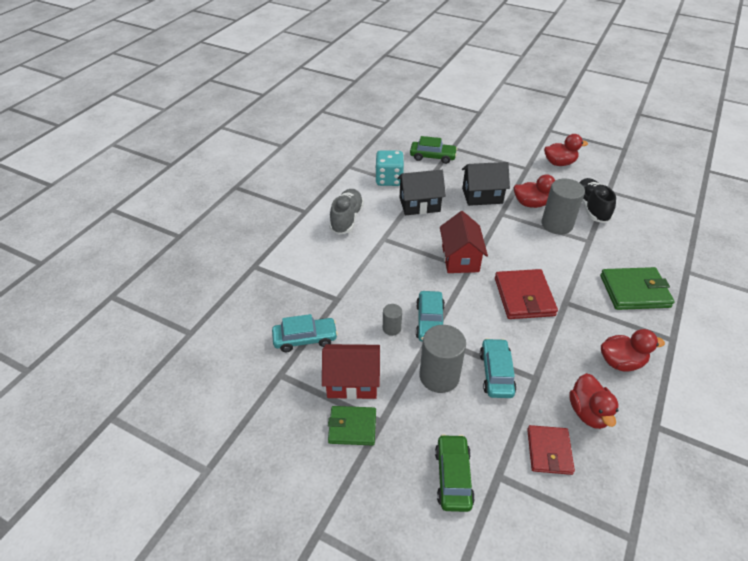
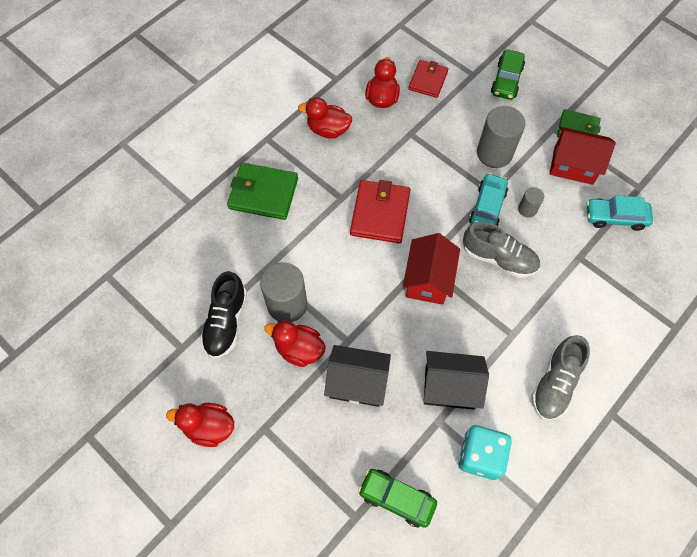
camera: 165 degrees left, 20 degrees up
(407, 284) = (498, 258): none -> grey shoe
(496, 373) = (443, 144): turquoise car -> none

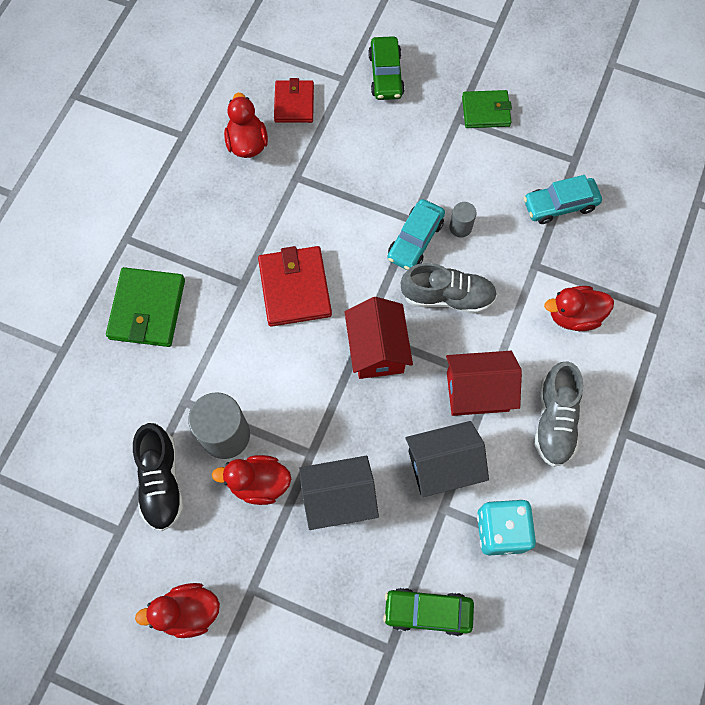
camera: 20 degrees left, 5 degrees up
(263, 193) = (147, 309): green wallet -> green wallet turned 75 degrees counterclockwise
(328, 130) = (196, 204): red duck -> red duck (574, 316)
(487, 207) = (415, 240): turquoise car -> turquoise car turned 150 degrees counterclockwise
(494, 153) = (401, 171): grey cylinder -> none
(573, 165) = (494, 157): red house -> red house (477, 391)

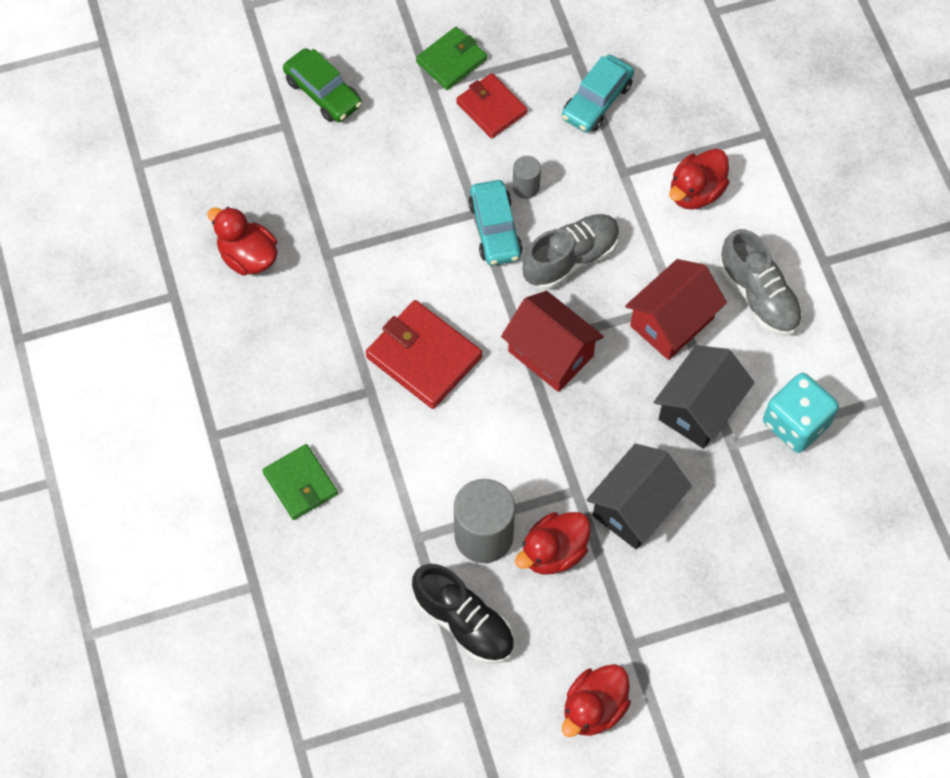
camera: 40 degrees left, 5 degrees down
(147, 309) = (300, 483): green wallet -> green wallet, size x0.66
(294, 103) = (258, 184): red wallet -> red wallet (491, 108)
(427, 611) = (795, 538): green car -> none

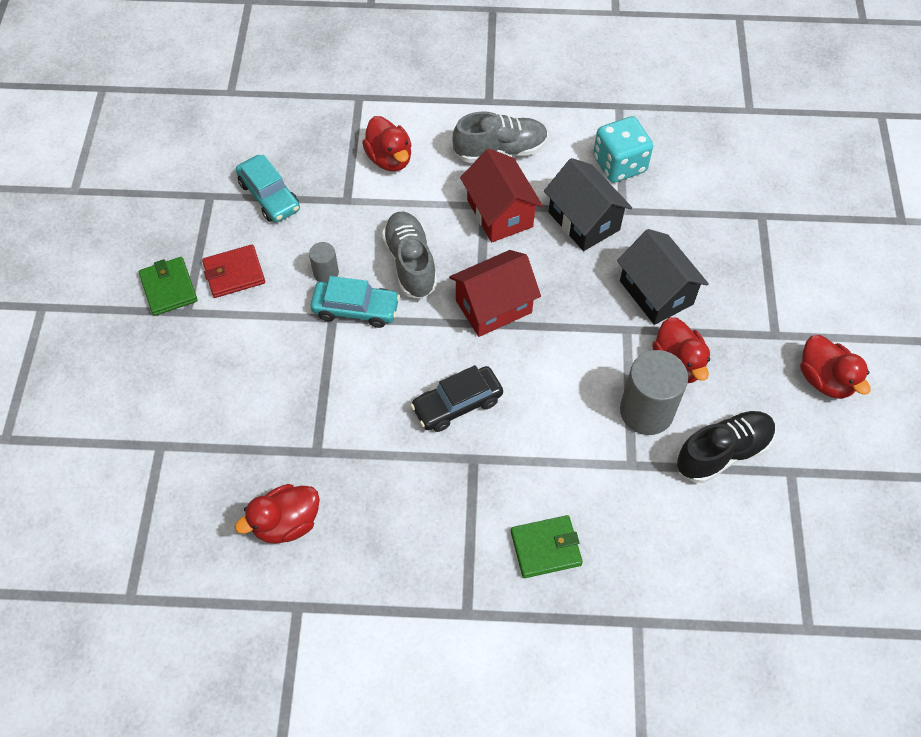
camera: 70 degrees left, 5 degrees down
(323, 93) = (142, 402): green car -> none
(423, 357) = (457, 404): red wallet -> black car

